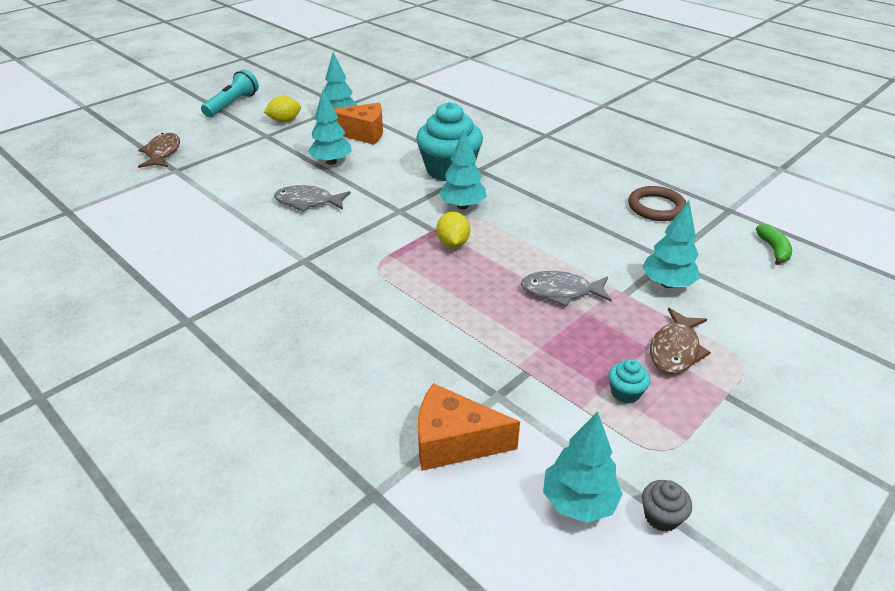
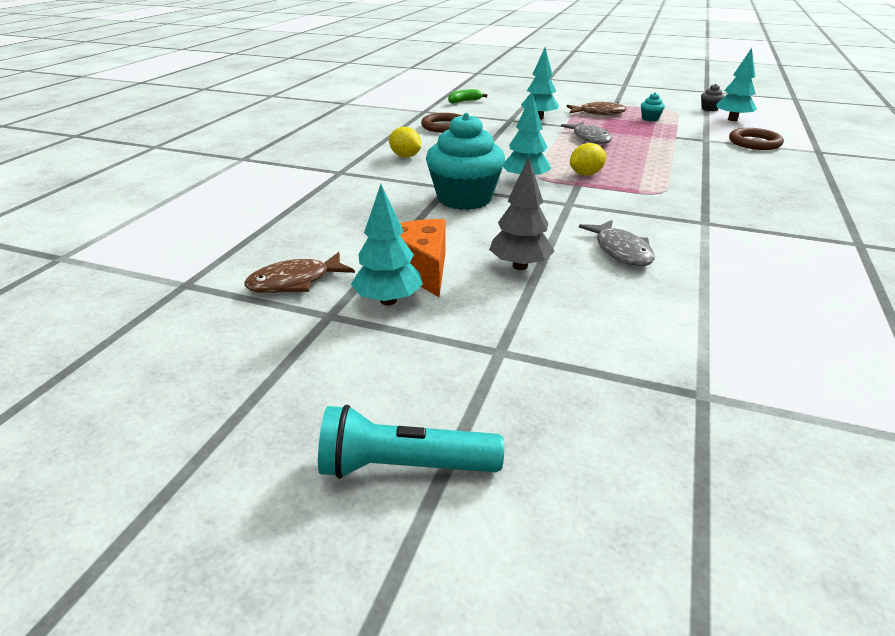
camera: 115 degrees left, 5 degrees down
(162, 153) = (682, 448): brown fish -> brown fish (295, 282)
(284, 121) = (432, 354): yellow lemon -> yellow lemon (405, 156)
(331, 162) = (520, 266): turquoise tree -> grey tree
(454, 442) = (754, 143): orange cheese -> brown ring

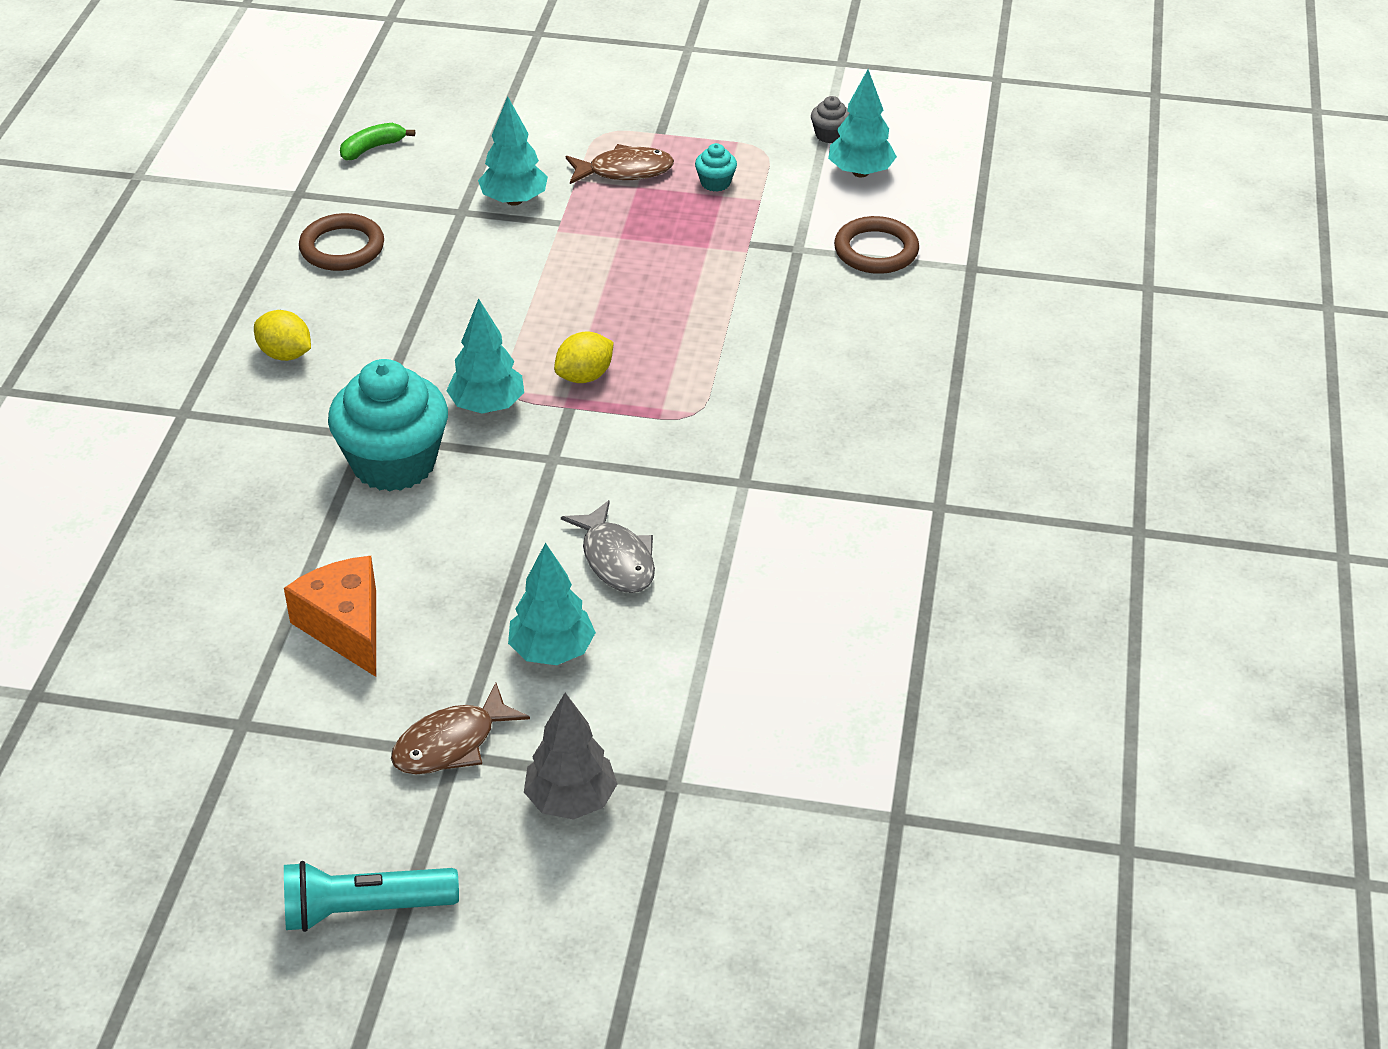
camera: 10 degrees left, 10 degrees up
(295, 282) = (182, 672): brown fish -> brown fish (451, 743)
(388, 300) = (312, 690): turquoise tree -> turquoise tree (552, 651)
(520, 266) = (479, 606): grey tree -> grey tree (571, 800)
(590, 138) = (601, 263): grey fish -> none

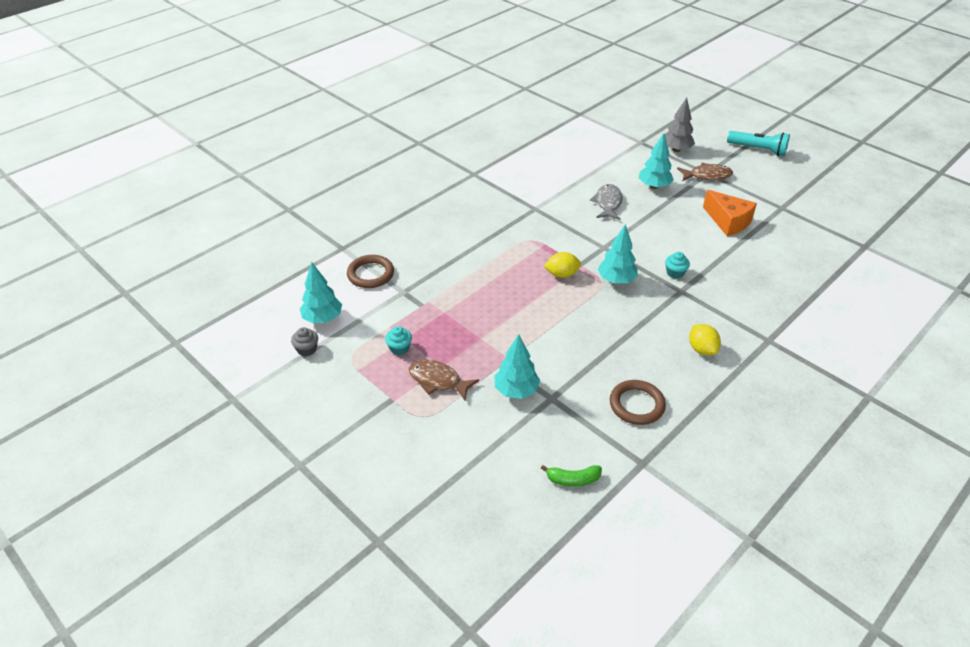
camera: 145 degrees left, 0 degrees up
(346, 626) = (728, 222): orange cheese -> orange cheese turned 45 degrees counterclockwise
(394, 463) = (675, 273): turquoise cupcake -> turquoise cupcake, size x0.41

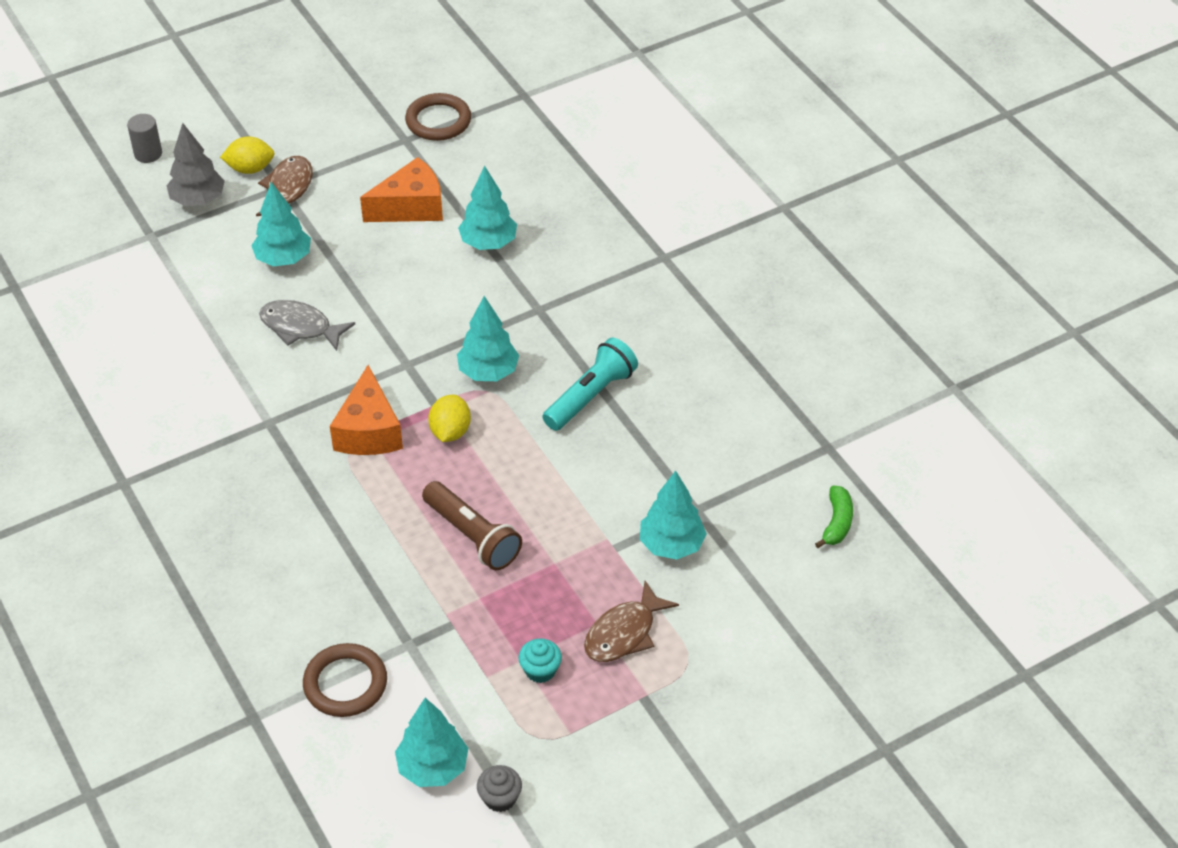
camera: 75 degrees left, 5 degrees up
(488, 300) = (472, 536): none -> brown flashlight
(546, 244) = (368, 431): none -> orange cheese
(636, 405) = (734, 424): brown ring -> brown ring (438, 121)
(675, 273) = (499, 303): turquoise cupcake -> none
(697, 127) = (148, 154): none -> grey cylinder
(702, 349) = (658, 327): yellow lemon -> yellow lemon (250, 169)
(722, 258) = (488, 243): none -> turquoise tree
(758, 150) = (251, 109): turquoise flashlight -> turquoise flashlight (590, 396)

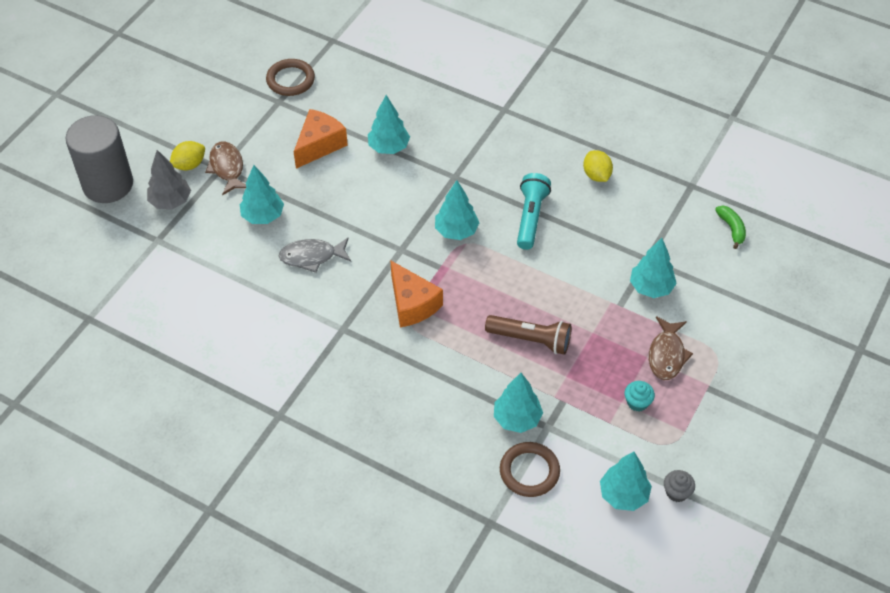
camera: 30 degrees left, 5 degrees up
(148, 154) = (108, 184): grey cylinder -> grey cylinder, size x2.34
(381, 617) = (517, 419): none -> turquoise tree
(450, 432) = (463, 280): yellow lemon -> yellow lemon (596, 175)

